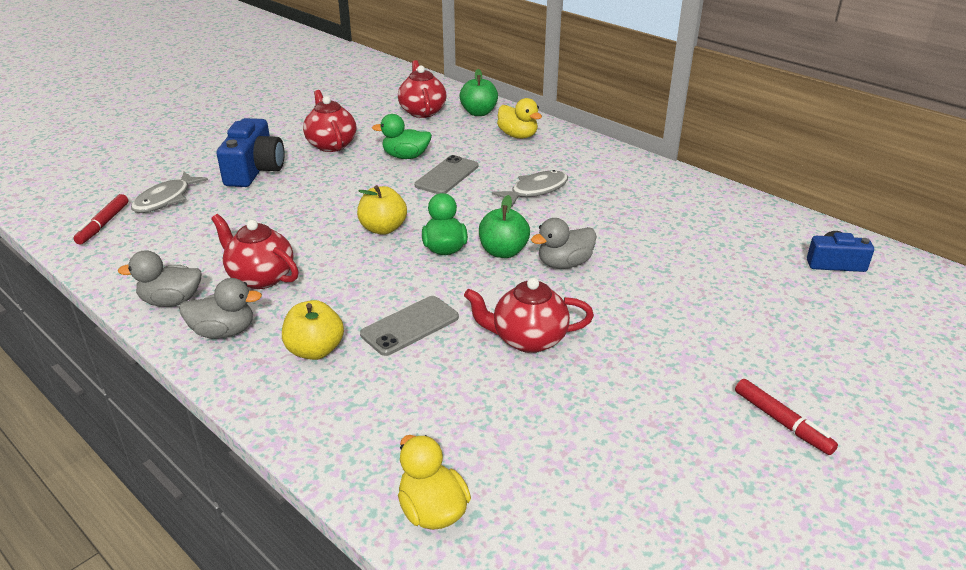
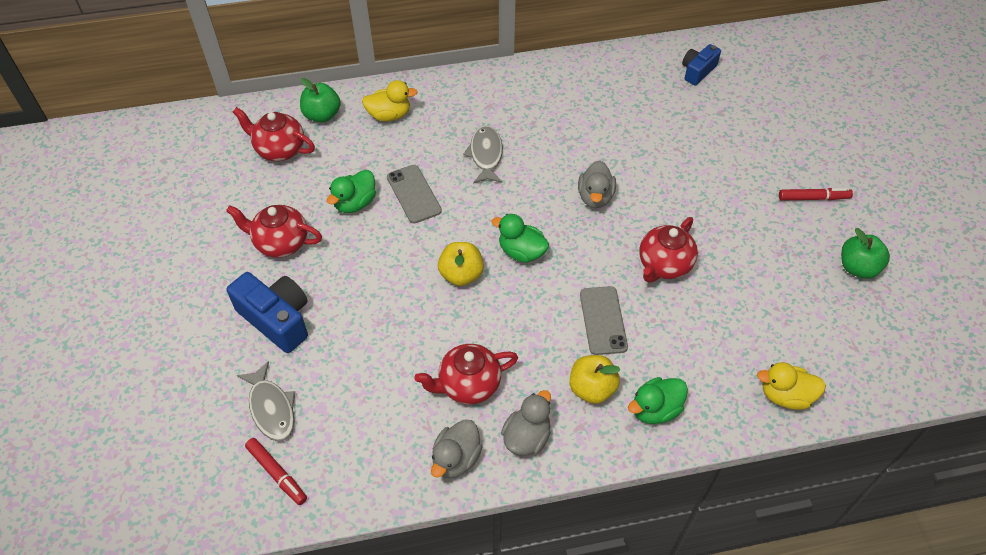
camera: 55 degrees left, 20 degrees up
(322, 405) = (655, 409): none -> green duck
(503, 252) = (553, 221): green apple -> green apple (857, 267)

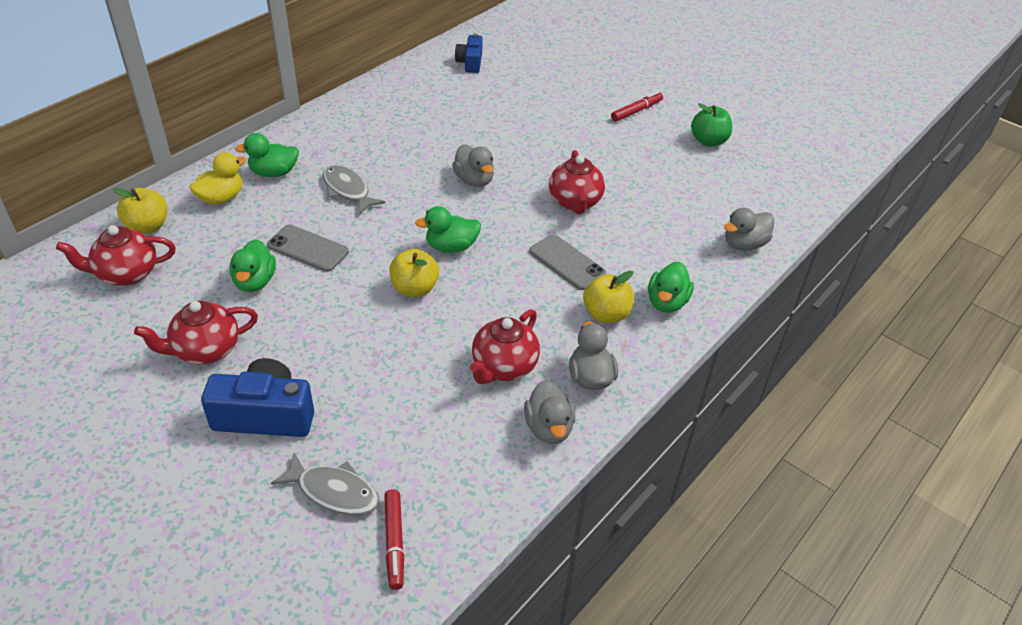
camera: 40 degrees left, 10 degrees down
(277, 474) = (394, 542): red marker -> red marker turned 75 degrees clockwise
(322, 115) = (148, 226): green apple -> yellow apple
(444, 110) = (274, 172): none -> green duck
(785, 395) = (744, 244): yellow duck -> grey duck

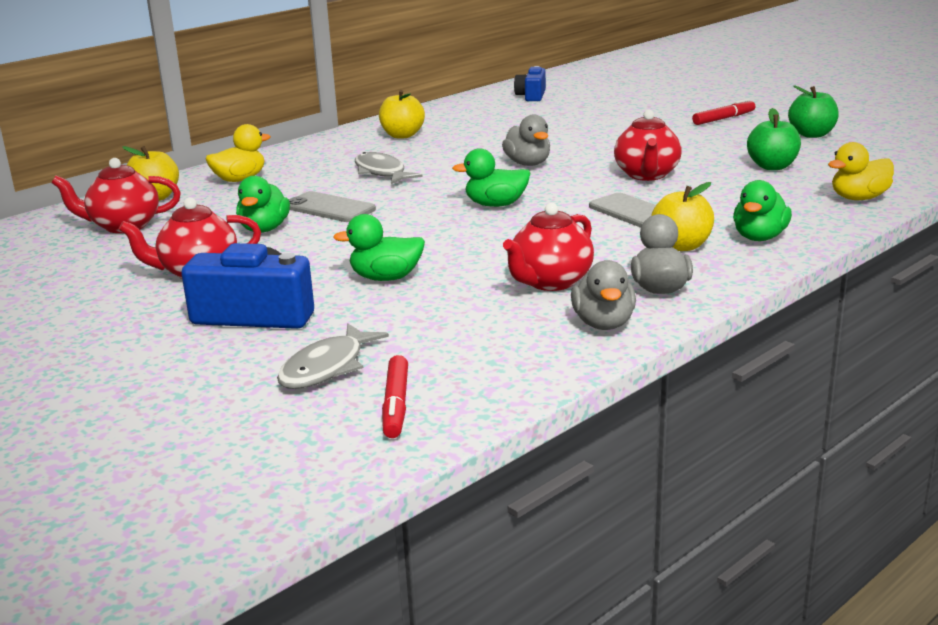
camera: 10 degrees right, 20 degrees down
(274, 172) = (301, 164): green duck -> green duck (386, 278)
(334, 492) = (327, 368): grey fish -> grey fish turned 90 degrees clockwise
(414, 288) = (448, 231): yellow apple -> yellow apple (402, 135)
(676, 192) = (772, 166): none -> green apple
(744, 244) = (859, 198): grey duck -> yellow duck

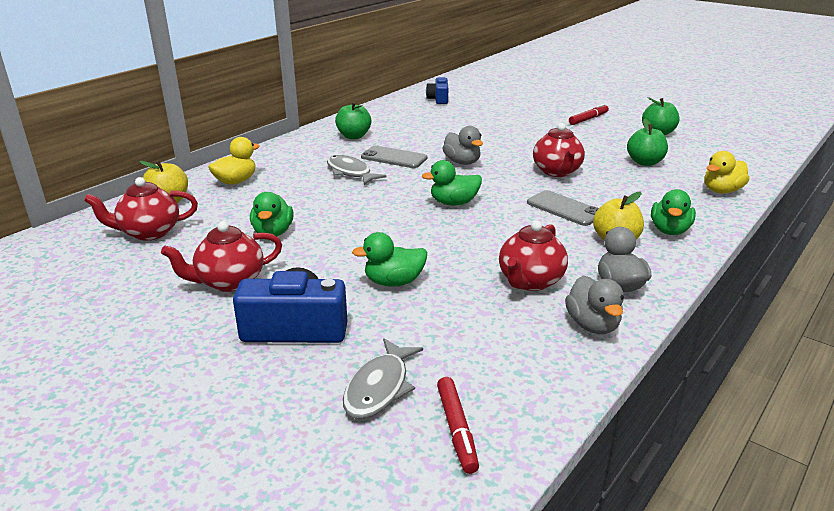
camera: 10 degrees left, 5 degrees up
(329, 208) = (320, 209): grey phone -> grey phone (394, 158)
(402, 135) = (354, 136): yellow apple -> green apple

